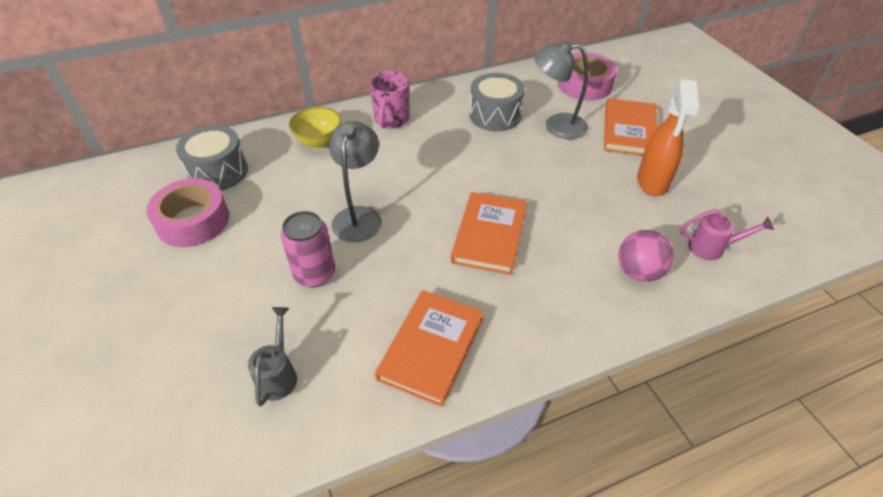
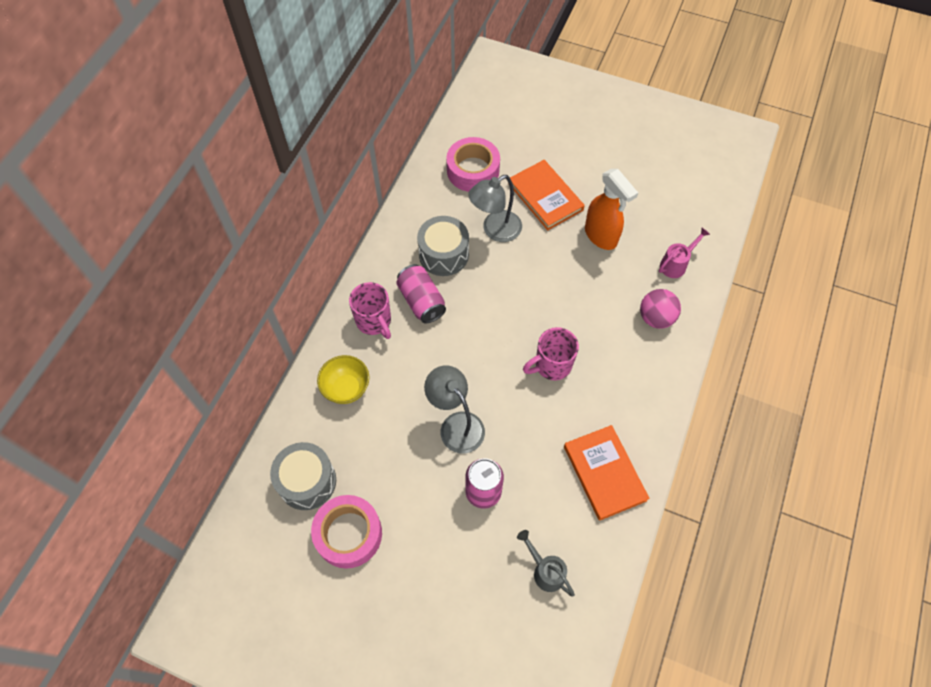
camera: 45 degrees left, 15 degrees up
(440, 130) = (421, 301): none -> pink can
(489, 235) = (551, 365): orange book -> pink mug

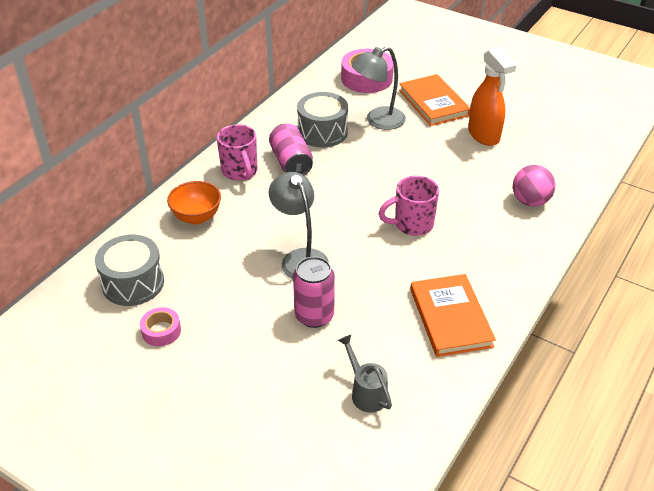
camera: 10 degrees right, 20 degrees down
(346, 388) = (197, 217): yellow bowl -> orange bowl
(348, 534) = (161, 331): pink tape -> pink tape, size x0.53
(676, 264) = (559, 164): pink watering can -> none

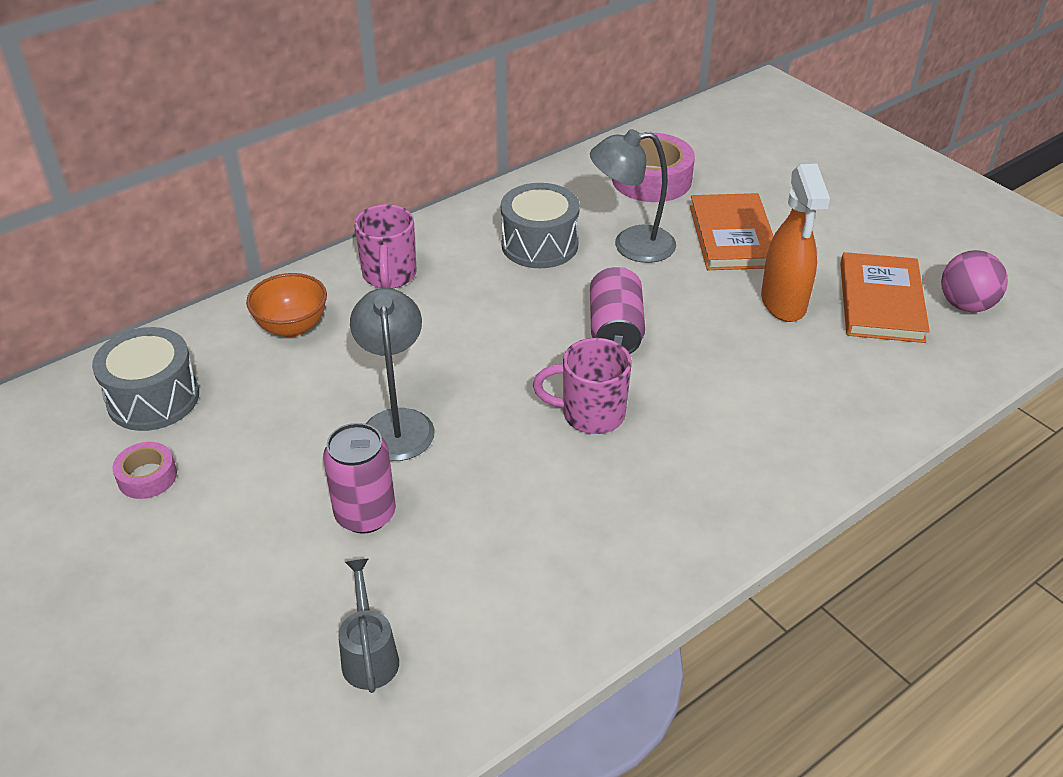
camera: 20 degrees right, 0 degrees up
(291, 162) = (468, 279): pink can -> pink can (615, 330)
(450, 317) = (565, 576): orange book -> orange book (881, 302)
(530, 201) = (800, 424): pink ball -> pink ball (966, 305)

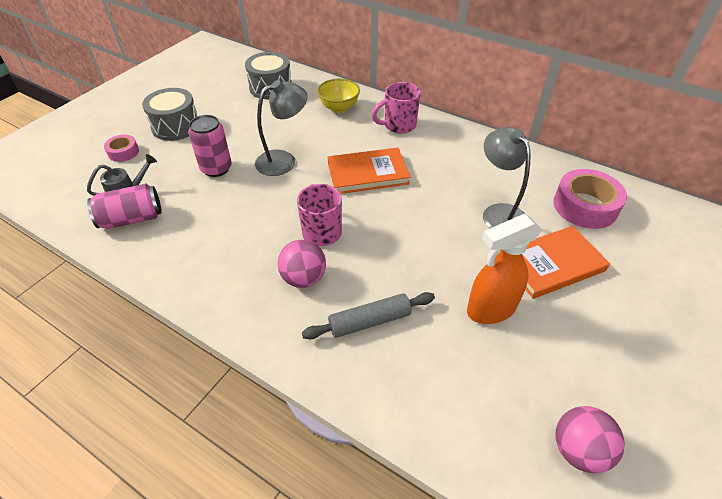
camera: 70 degrees right, 5 degrees up
(147, 477) = (222, 102): pink tape -> pink tape (123, 152)
(292, 327) = (339, 108): orange bowl -> yellow bowl
(539, 244) = (468, 172): grey drum -> grey drum (176, 126)
(615, 330) = (405, 225): pink can -> pink can (131, 219)
(676, 452) = (304, 278): none -> pink ball
(771, 406) = (369, 321): none -> grey rolling pin
(881, 302) = (537, 377): orange book -> orange book (368, 173)

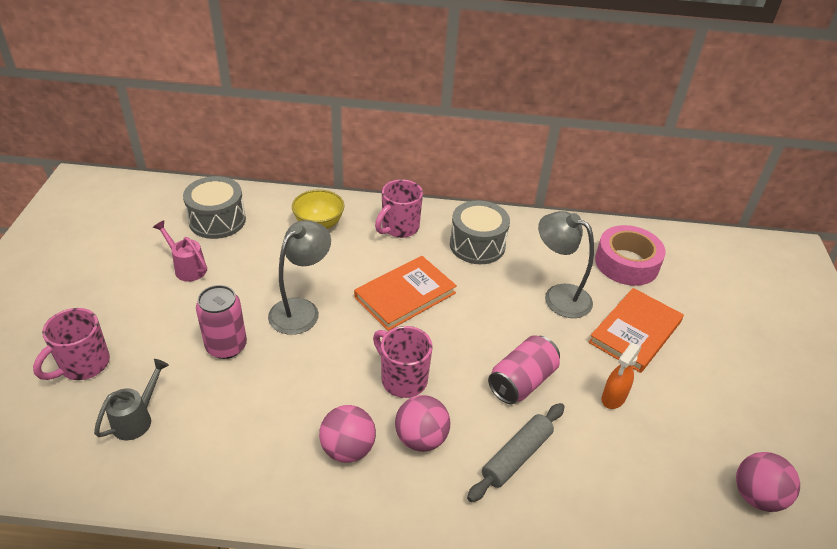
camera: 30 degrees left, 5 degrees down
(123, 152) = (83, 365): pink tape -> pink mug
(131, 219) = (166, 448): pink can -> pink can (521, 381)
(176, 126) = (130, 308): grey drum -> grey drum (477, 245)
(229, 112) = (187, 267): none -> pink watering can
(245, 265) = (348, 449): none -> pink ball
(490, 309) = (613, 398): orange spray bottle -> orange spray bottle, size x0.60

